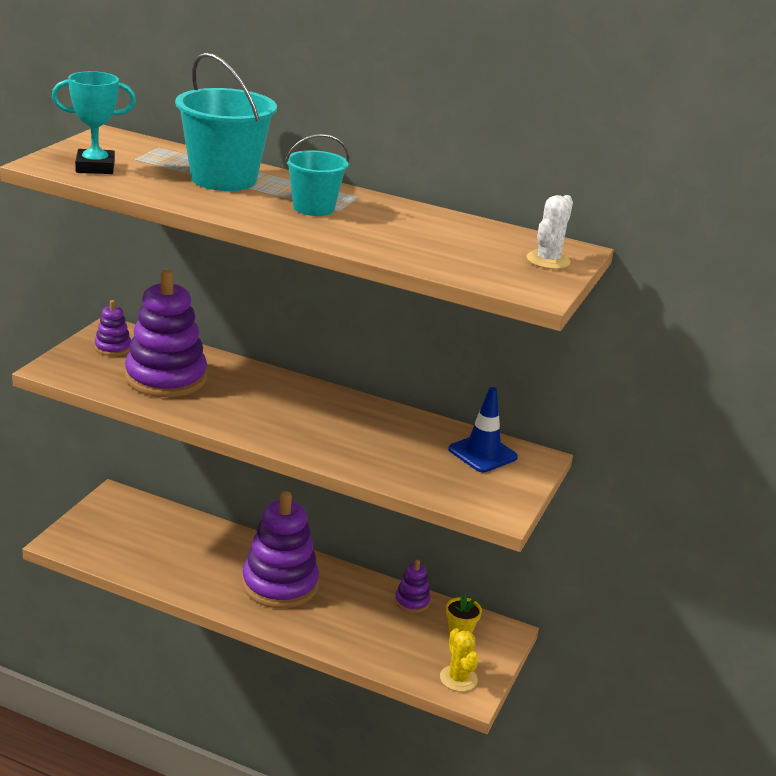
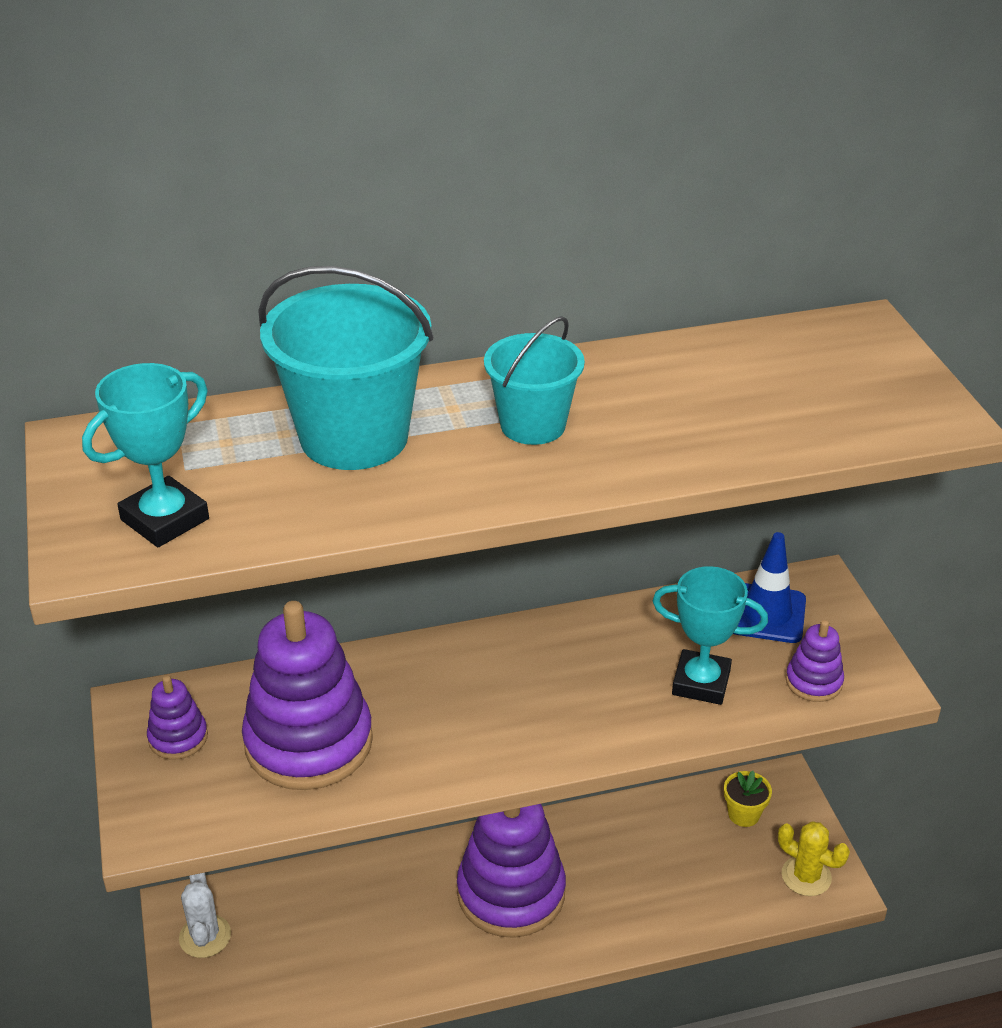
camera: 35 degrees left, 10 degrees up
(396, 458) = (701, 682): none -> turquoise trophy
(412, 601) = (661, 811): purple stacking toy -> purple stacking toy (813, 682)
(548, 260) = (871, 359): white cactus -> white cactus (205, 936)

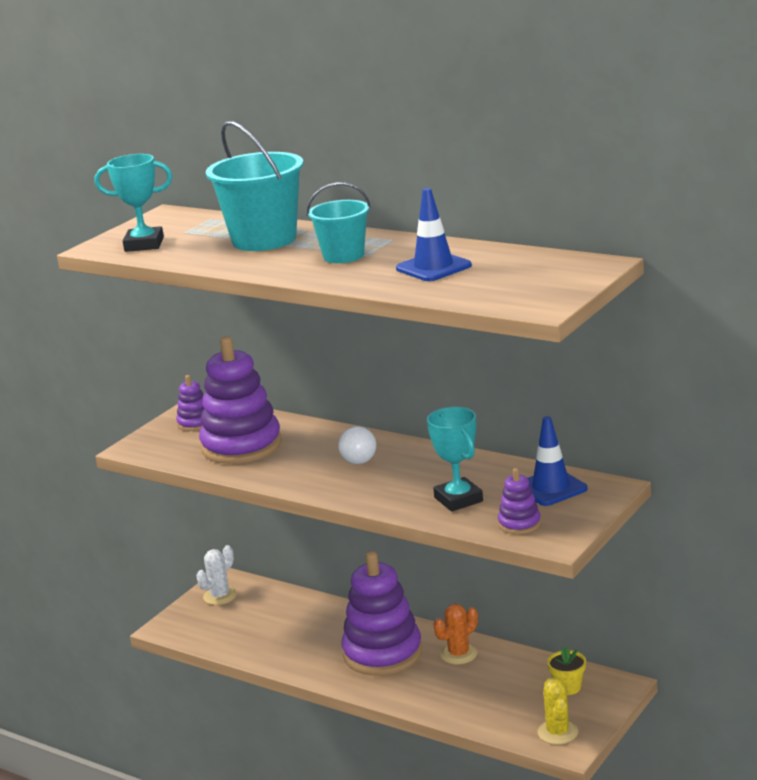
camera: 50 degrees right, 15 degrees down
(491, 678) = (360, 456): none -> white light bulb
(590, 841) = (459, 654): none -> orange cactus
(691, 401) = (433, 267): none -> blue traffic cone

